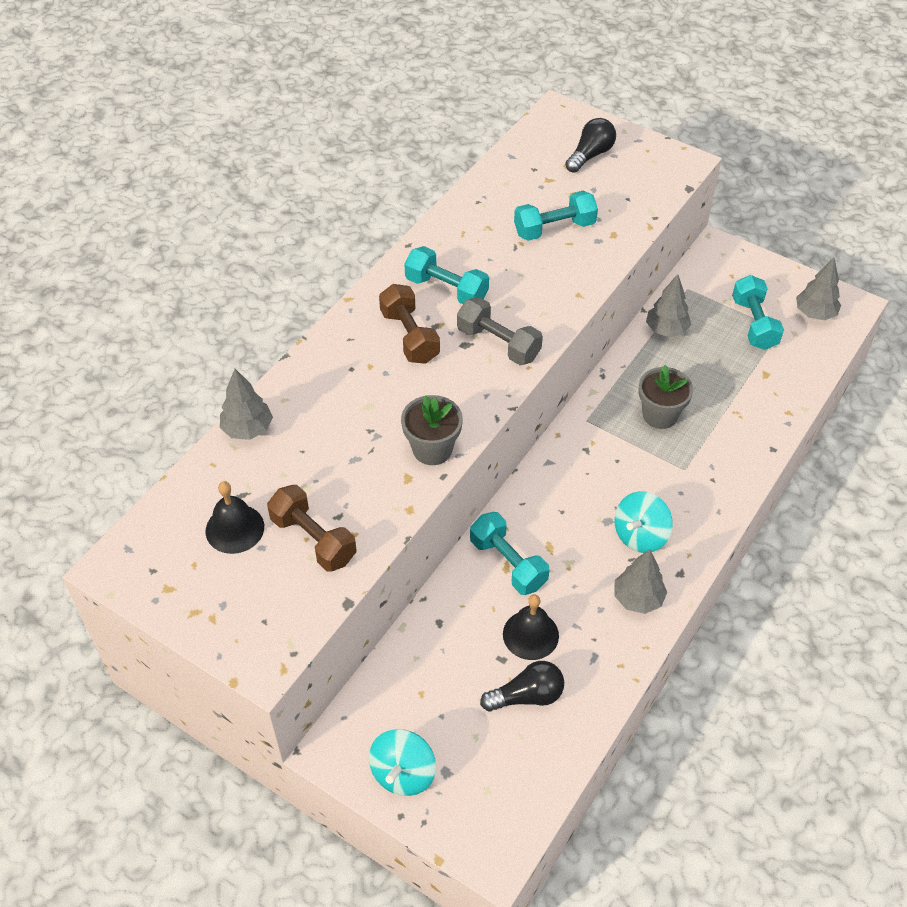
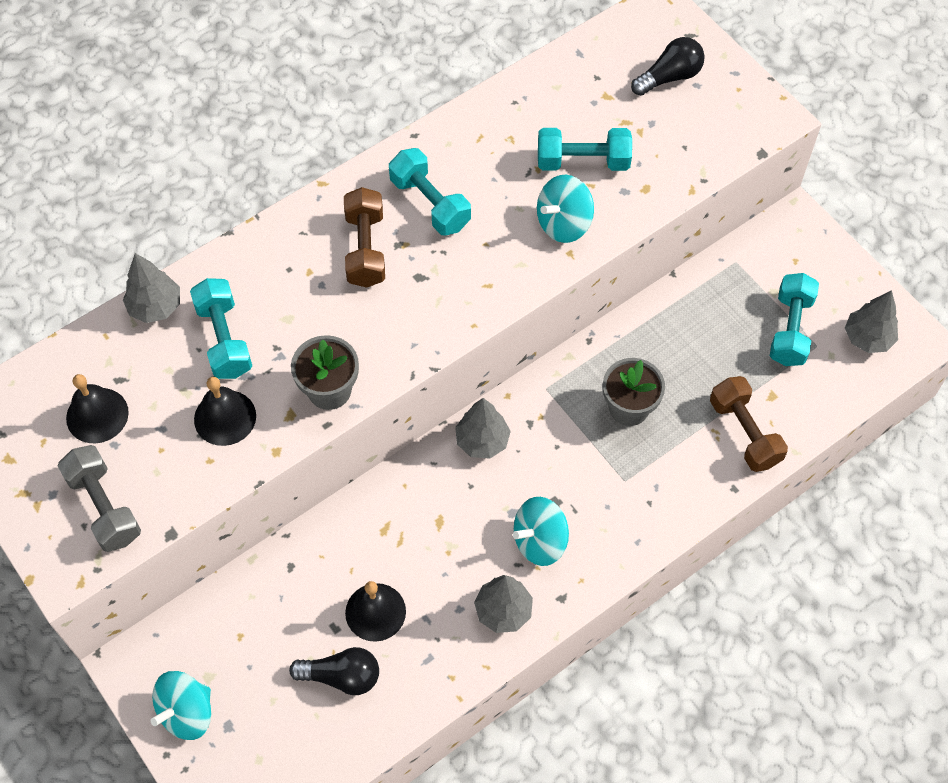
camera: 20 degrees right, 10 degrees up
(313, 539) = (167, 453): brown dumbbell -> brown dumbbell (744, 432)
(351, 496) = (225, 417): none -> black bell
(498, 343) = (455, 287): grey dumbbell -> grey dumbbell (104, 507)
(508, 563) = (388, 525): turquoise dumbbell -> turquoise dumbbell (224, 339)
(562, 275) = (563, 223): none -> turquoise spinning top
(666, 330) = (686, 306): grey tree -> grey tree (482, 441)

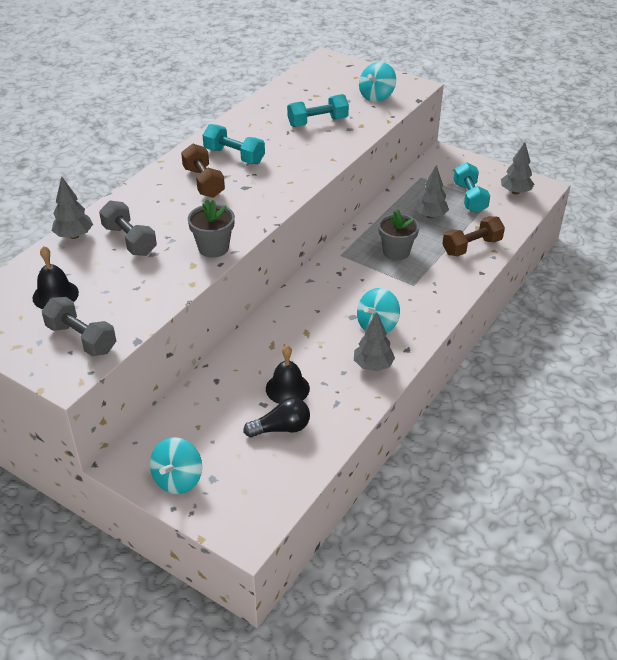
camera: 20 degrees left, 20 degrees down
(224, 339) = (129, 240): turquoise dumbbell -> grey dumbbell
(225, 417) = (148, 276): black bell -> none
(482, 441) = (313, 288): grey tree -> grey tree (430, 216)
(563, 223) = (321, 148): turquoise spinning top -> turquoise spinning top (376, 96)
(669, 77) = (347, 82): black light bulb -> none
(744, 432) = (471, 247): brown dumbbell -> brown dumbbell turned 75 degrees counterclockwise

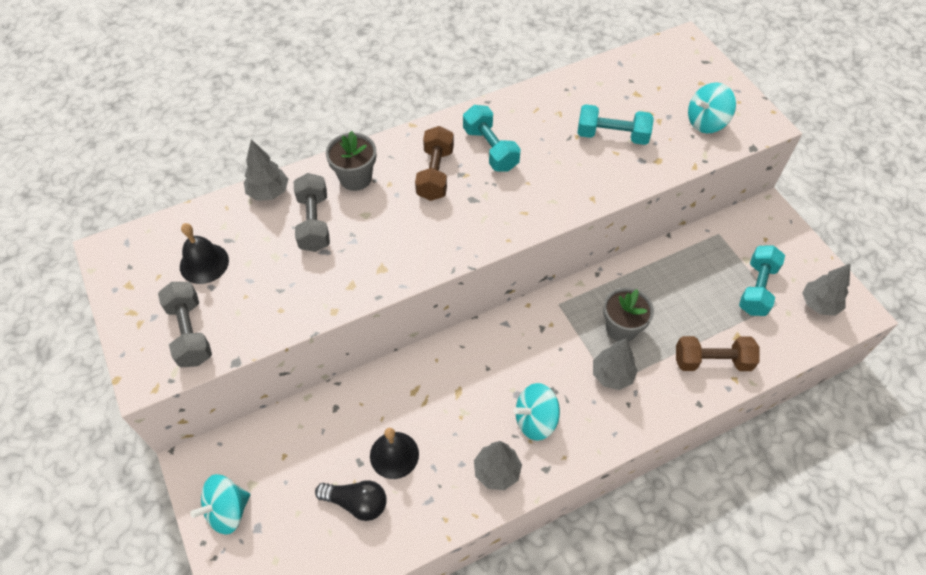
camera: 30 degrees right, 15 degrees up
(213, 248) = (386, 271): grey flower pot -> grey flower pot (355, 178)
(430, 216) = (693, 294): grey tree -> grey tree (612, 375)

